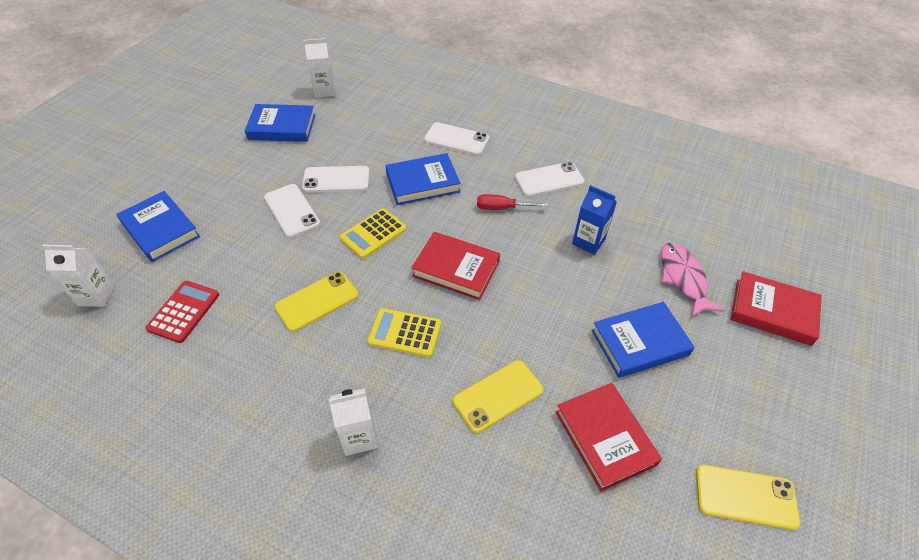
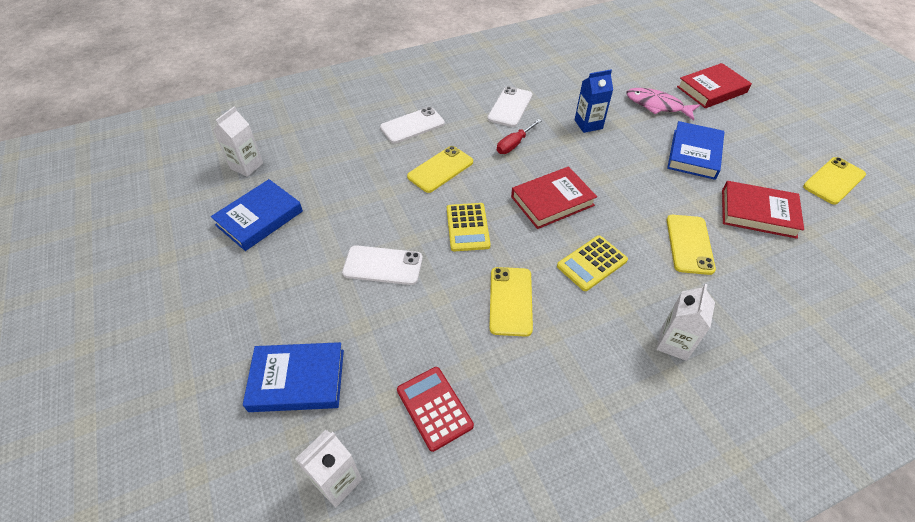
camera: 50 degrees left, 0 degrees up
(336, 179) = (376, 217): white phone -> none
(423, 183) = (440, 169): blue book -> yellow phone

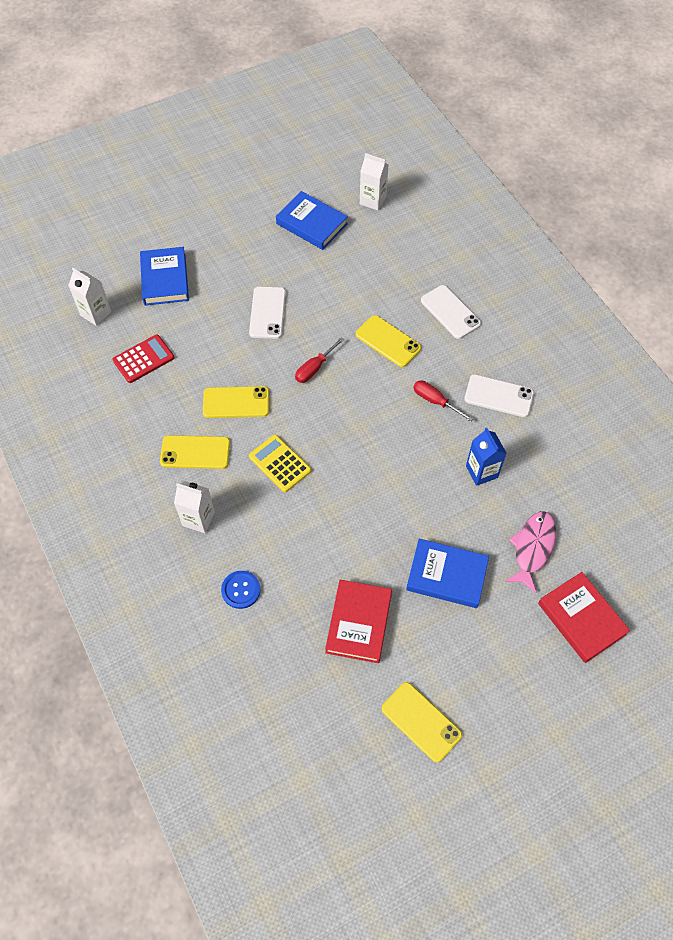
camera: 85 degrees right, 10 degrees up
(467, 227) = (315, 368): yellow calculator -> red screwdriver
(552, 201) = (355, 434): red book -> none
(689, 244) = (309, 548): yellow phone -> yellow phone (195, 452)
(752, 304) = (241, 590): none -> blue button

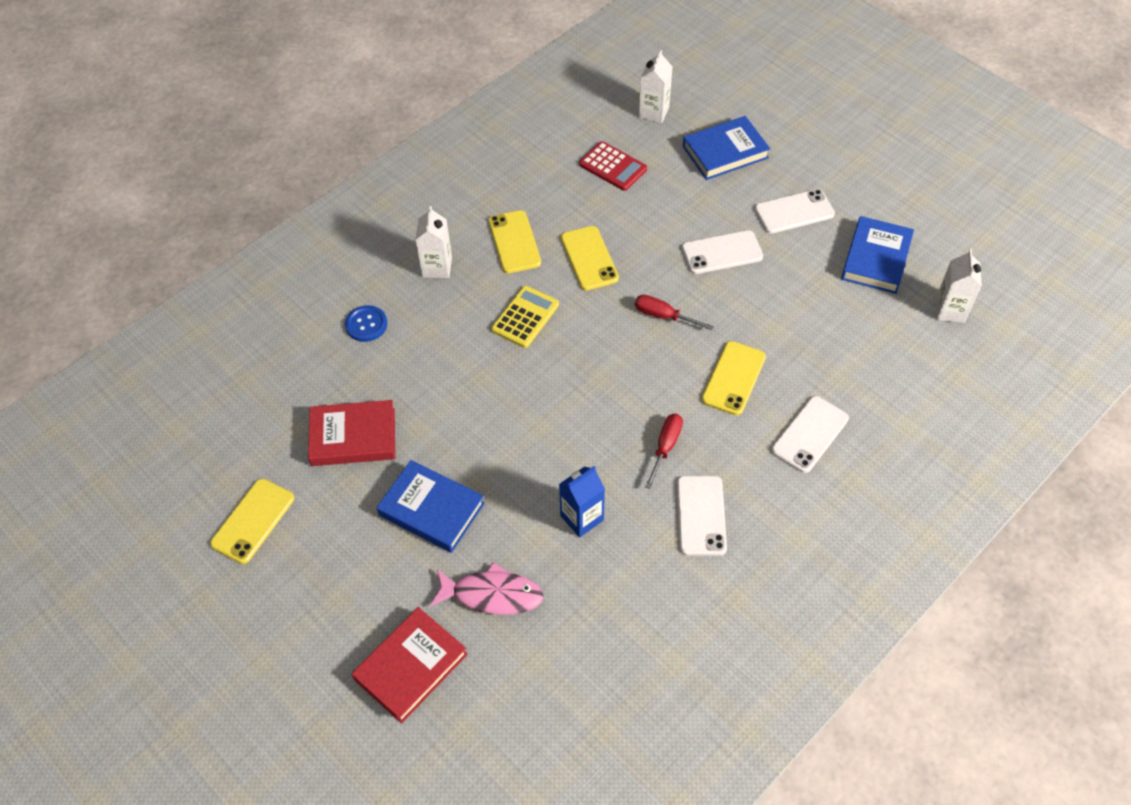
camera: 75 degrees right, 5 degrees down
(247, 256) = (794, 212): none -> white phone
(446, 575) = (431, 509): blue book -> blue book turned 60 degrees counterclockwise

